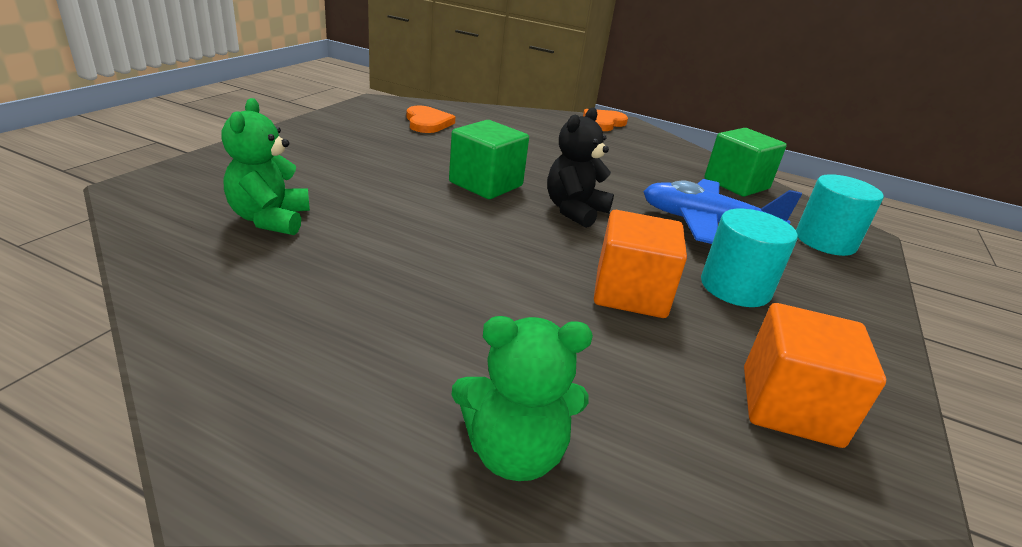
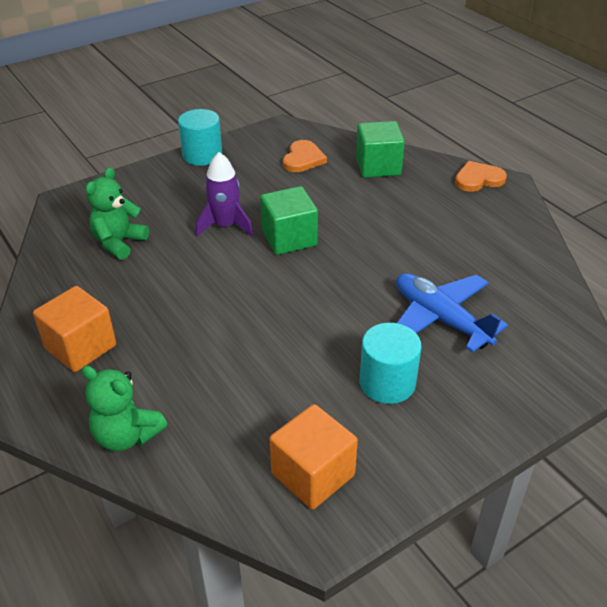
camera: 35 degrees right, 10 degrees up
(400, 183) = (225, 226): none -> purple rocket
(574, 211) = (335, 280): black teddy bear -> none
(630, 293) = (298, 363): orange cube -> orange cube (81, 347)
(736, 184) = (531, 283): green cube -> green cube (378, 166)
(825, 241) = (538, 365): turquoise cylinder -> turquoise cylinder (202, 155)

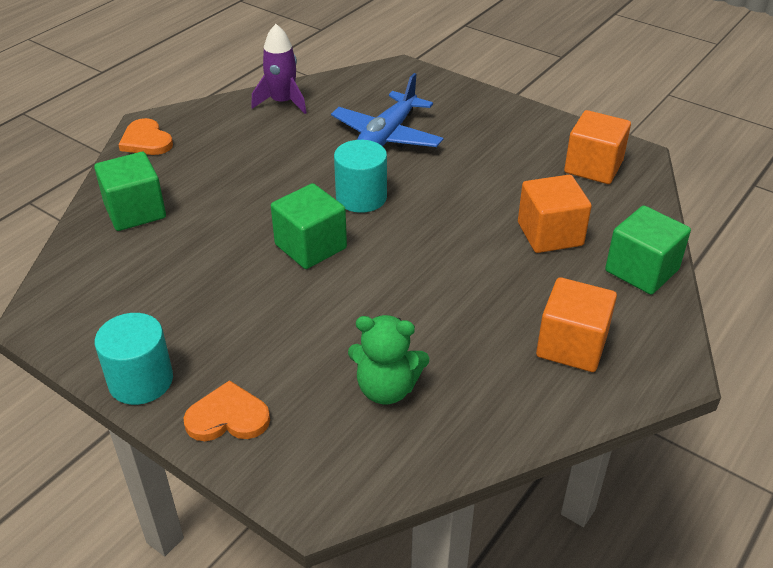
camera: 110 degrees left, 0 degrees up
(127, 435) = (641, 270): green teddy bear -> green cube
(220, 387) = (550, 234): none -> orange cube
(225, 226) = (308, 303): purple rocket -> purple rocket (282, 102)
(303, 159) = (130, 276): orange heart -> orange heart (228, 417)
(387, 383) = (479, 150): turquoise cylinder -> turquoise cylinder (361, 197)

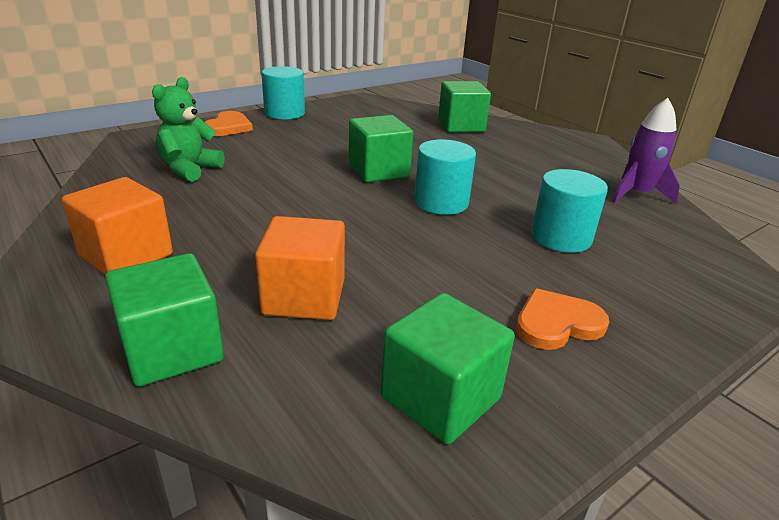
camera: 105 degrees right, 10 degrees down
(146, 141) = (561, 137): orange heart -> orange heart (557, 323)
(387, 136) = (561, 237): blue plane -> turquoise cylinder
(593, 167) = (440, 397): orange cube -> green cube

